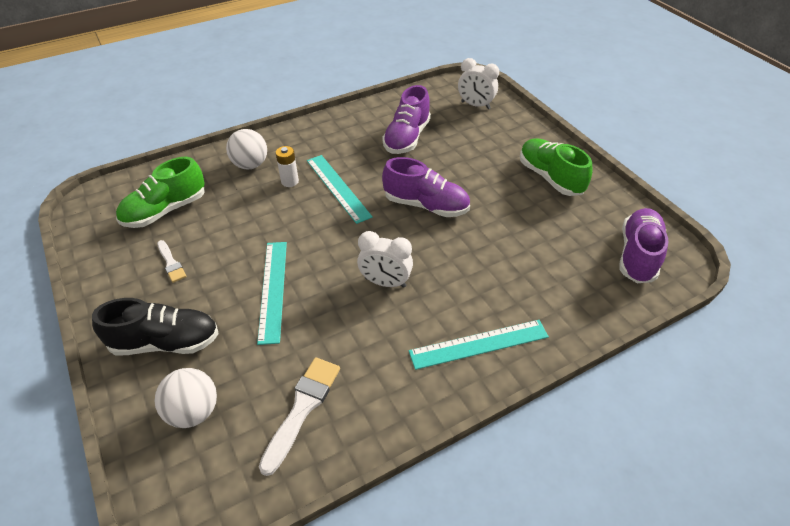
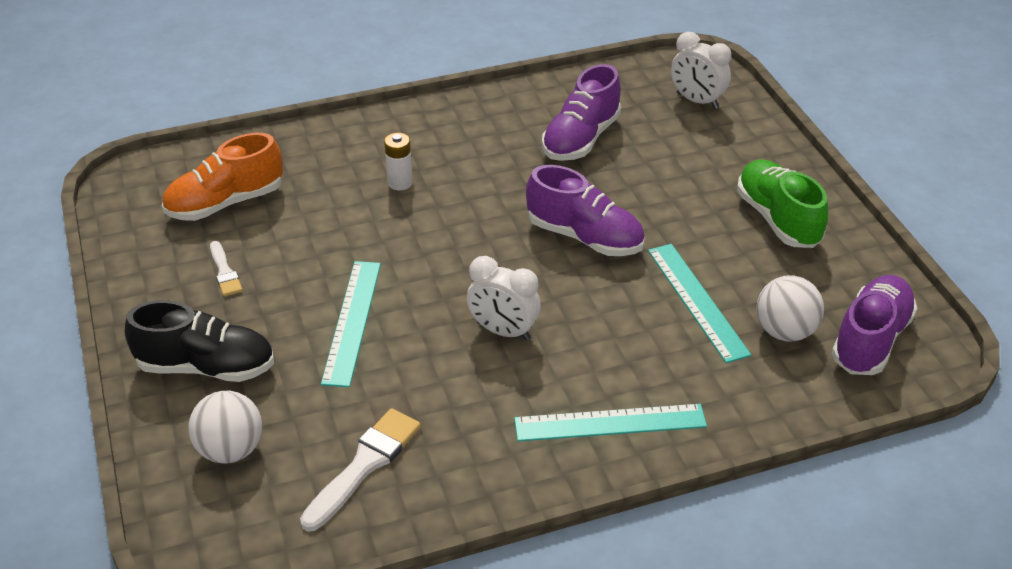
camera: 10 degrees right, 5 degrees down
(165, 210) = (225, 203): green shoe -> orange shoe
(250, 165) = (349, 154): white ball -> white ball (785, 331)
(338, 187) = (465, 199): turquoise ruler -> turquoise ruler (697, 301)

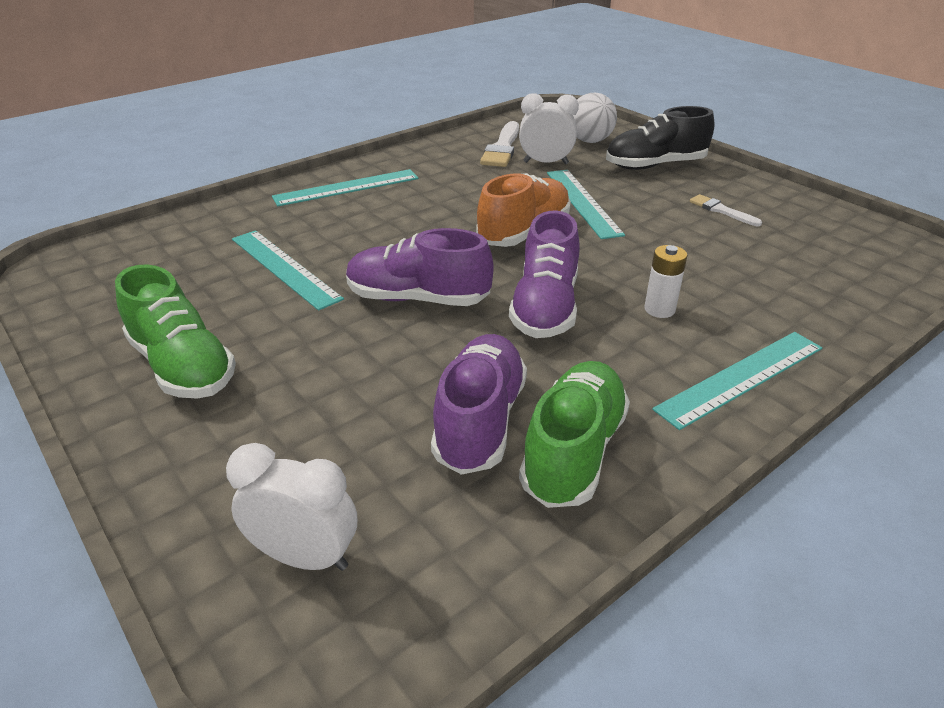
camera: 160 degrees right, 5 degrees down
(225, 203) = (801, 255): orange shoe -> orange shoe (524, 232)
(397, 126) = (741, 377): none -> turquoise ruler
(503, 331) = (456, 218): white clock -> white clock (545, 163)
(535, 113) = (573, 451): none -> green shoe
(785, 331) = (196, 261): white ball -> none
(870, 340) = (109, 270): purple shoe -> purple shoe (545, 307)

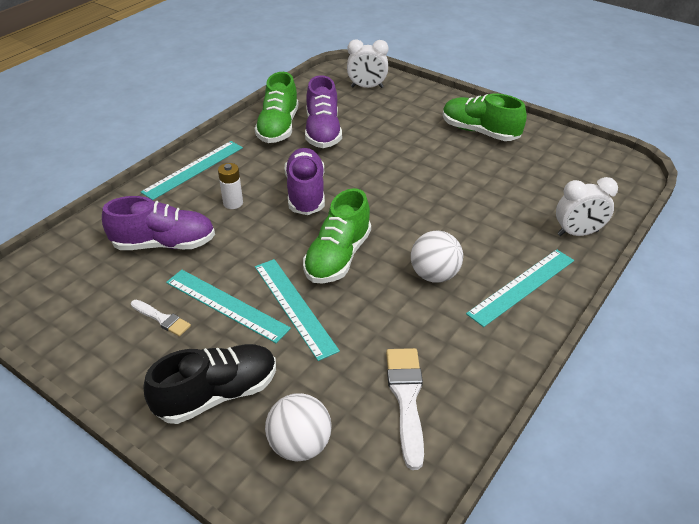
camera: 165 degrees right, 5 degrees up
(284, 268) = (489, 193): turquoise ruler -> turquoise ruler (226, 305)
(418, 298) = (387, 186): purple shoe -> purple shoe (164, 244)
(426, 205) = (434, 275): none -> white ball
(524, 232) = (338, 257): orange shoe -> green shoe
(545, 163) = (345, 373): white clock -> white clock (577, 233)

